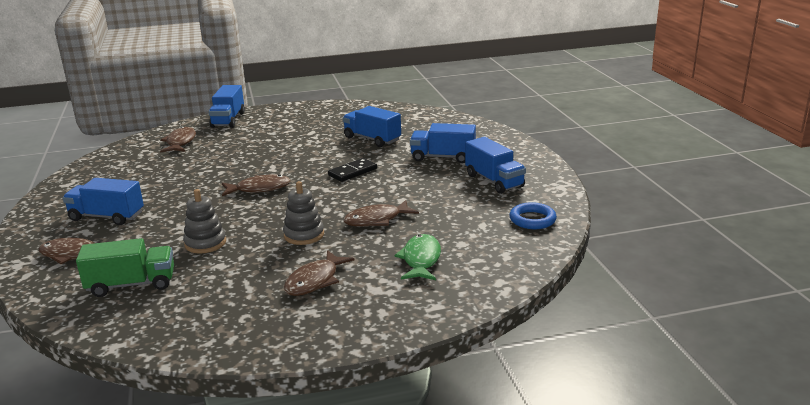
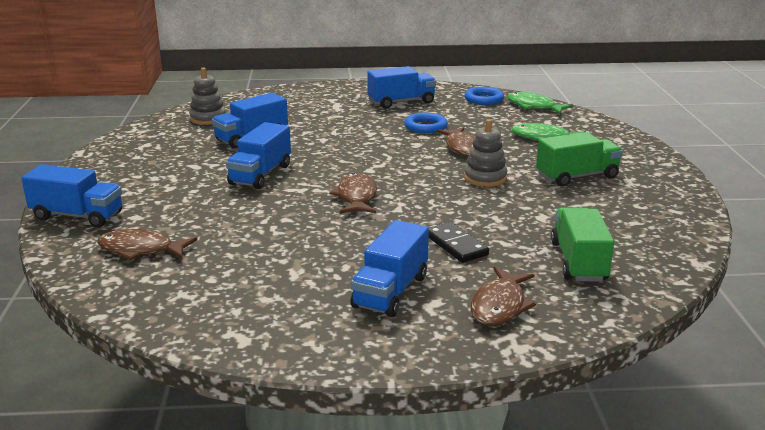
camera: 80 degrees left, 0 degrees up
(205, 243) = (489, 225): grey stacking toy -> grey stacking toy (208, 118)
(315, 281) = (577, 176): brown fish -> green truck
(352, 172) = (341, 151): black domino -> black domino (456, 245)
(428, 198) = (426, 127): none -> blue ring
(443, 157) = (332, 114): blue truck -> blue truck (260, 174)
(526, 249) = (533, 106): none -> green fish

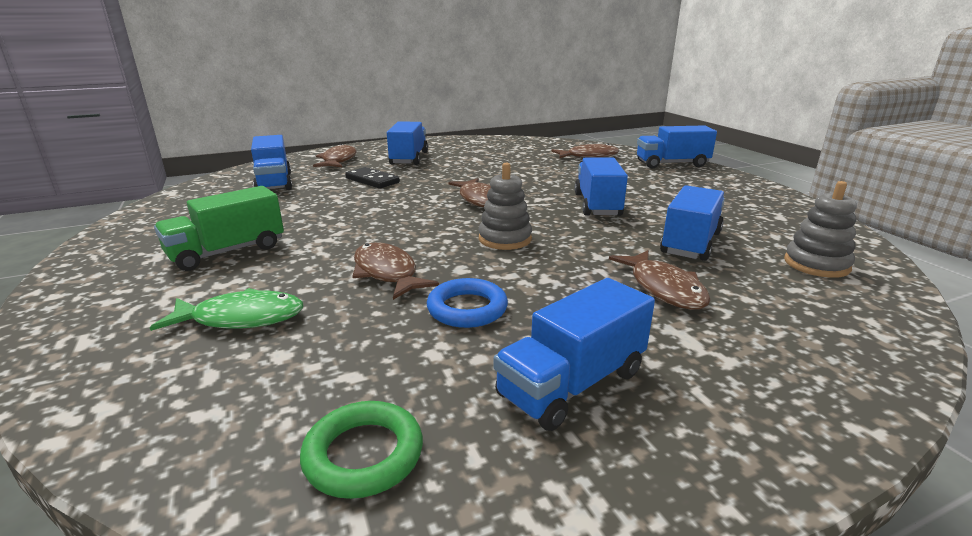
camera: 160 degrees right, 0 degrees up
(314, 121) = (664, 288): none -> brown fish
(484, 99) = (363, 454): blue ring -> green ring
(485, 178) = (351, 234): grey stacking toy -> grey stacking toy (505, 239)
(533, 106) = (217, 444): green fish -> none
(578, 262) = (274, 182): green truck -> blue truck

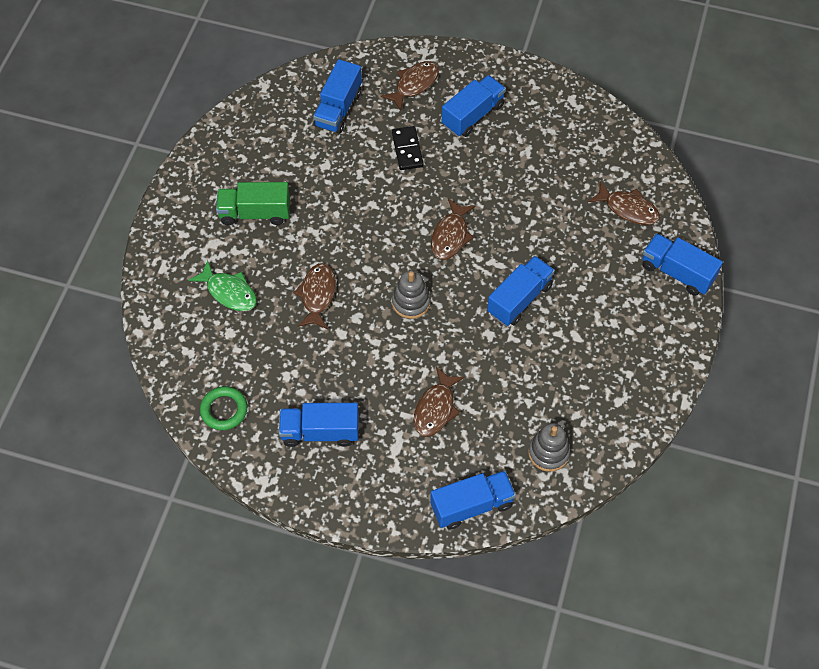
camera: 40 degrees right, 35 degrees up
(467, 308) = (327, 355): blue ring -> none
(690, 243) = (511, 384): blue truck -> blue truck (471, 505)

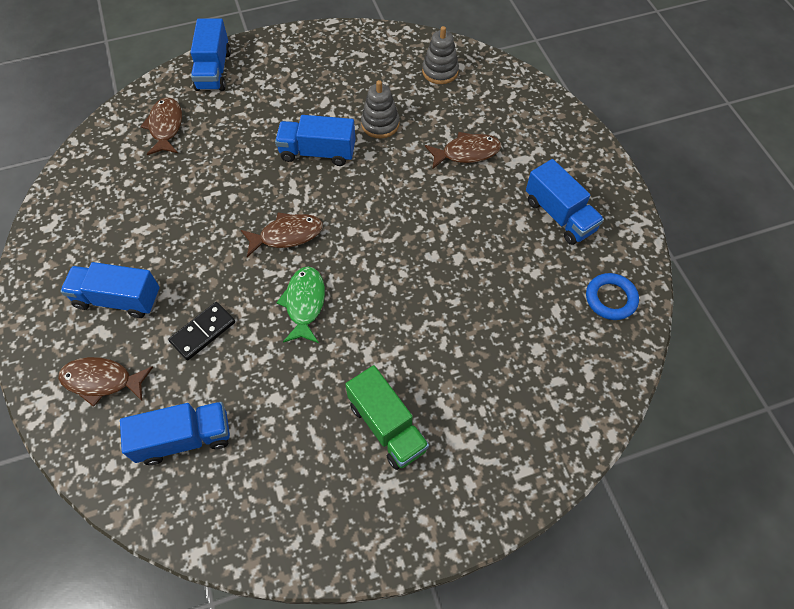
camera: 125 degrees left, 0 degrees up
(224, 410) = (610, 298): green ring -> blue ring
(229, 292) = (497, 382): green fish -> green fish (304, 303)
(317, 295) = (436, 302): brown fish -> none
(411, 302) = (382, 225): grey stacking toy -> grey stacking toy (380, 124)
(471, 505) = (522, 92): blue truck -> none

